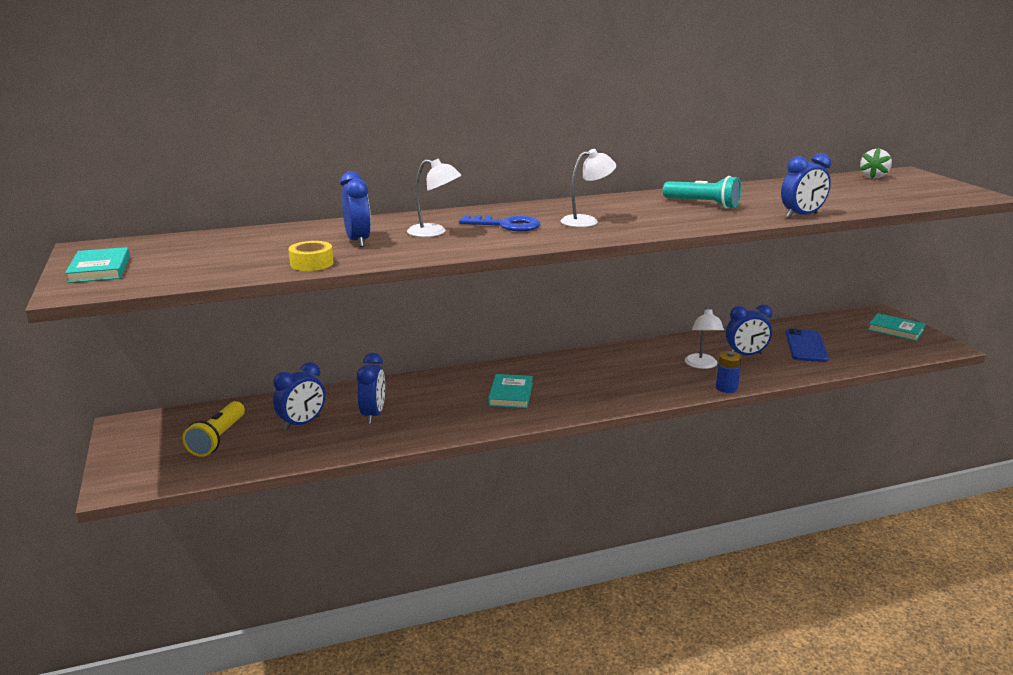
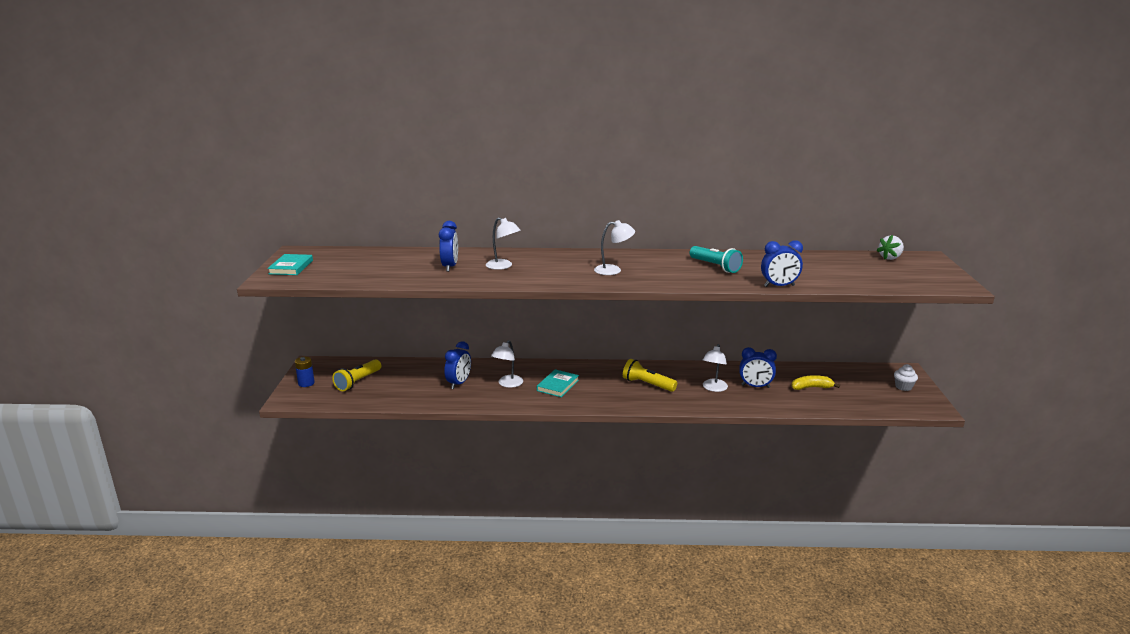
camera: 20 degrees right, 0 degrees up
(302, 423) = (412, 381): blue clock -> none
(311, 263) = (408, 279): yellow tape -> none
(442, 404) = (508, 384): none -> white lamp
(506, 225) = (555, 267): blue key -> none
(621, 374) = (647, 384): none -> yellow flashlight
(726, 388) = (717, 408): blue battery -> blue battery (306, 383)
(806, 346) = (811, 387): blue phone -> yellow banana
(895, 330) = (903, 387): turquoise book -> white cupcake

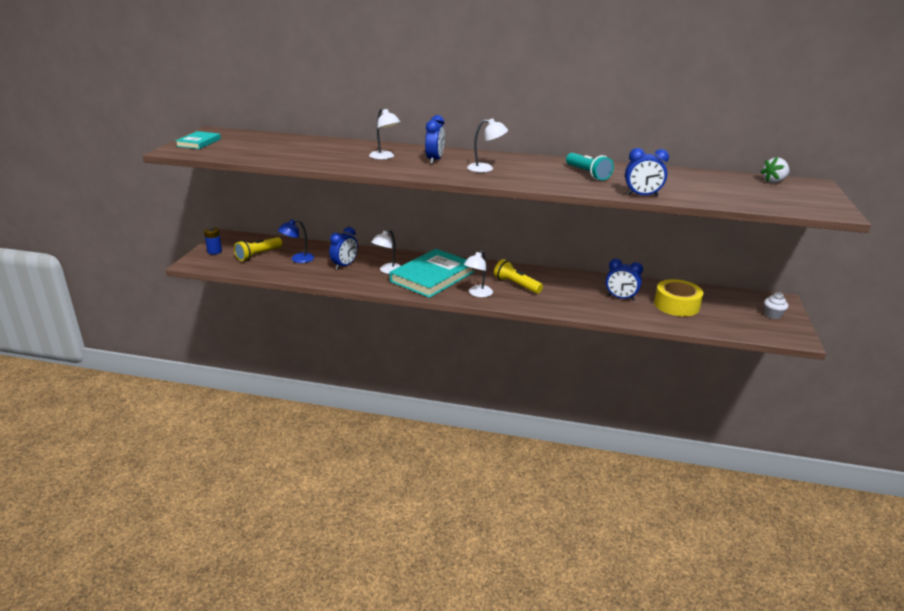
camera: 10 degrees right, 5 degrees up
(404, 382) = (298, 259): none -> blue lamp
(450, 267) = (336, 153): blue clock -> blue clock (434, 160)
(557, 385) = (432, 277): turquoise book -> turquoise book, size x1.98
(713, 388) = (578, 295): white lamp -> white lamp (477, 294)
(811, 387) = (676, 305): yellow banana -> yellow tape

